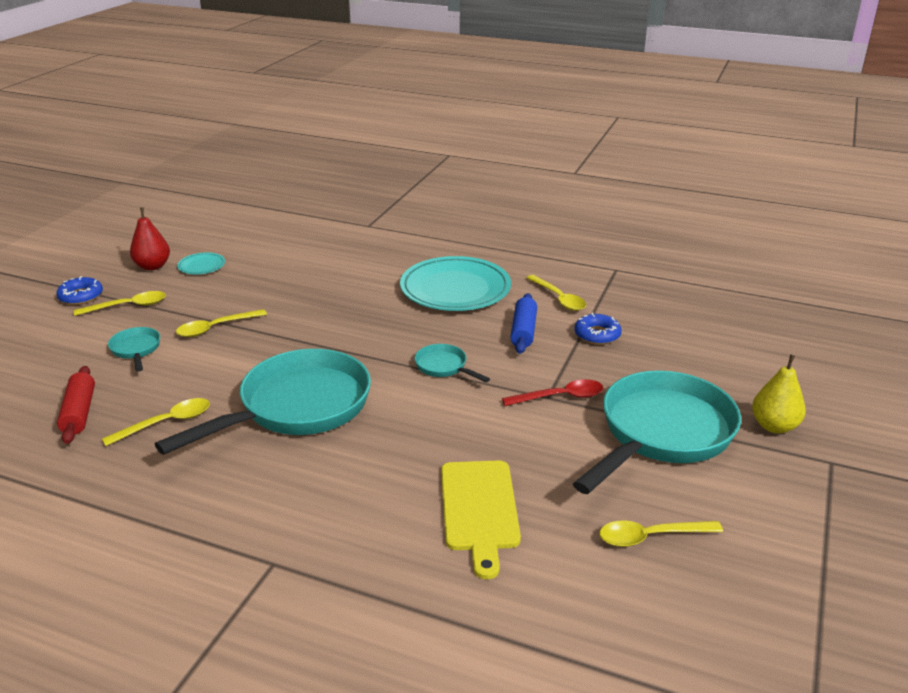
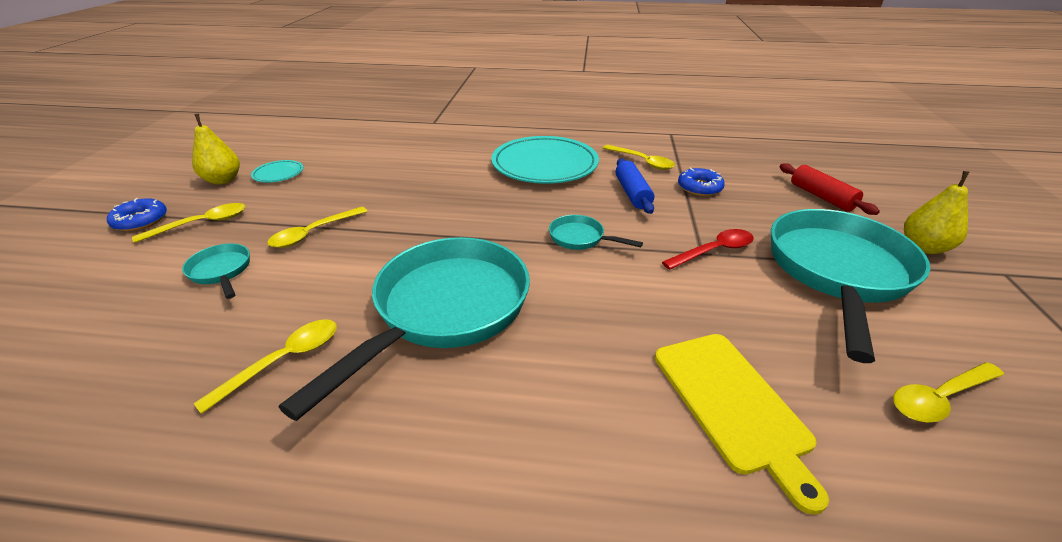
camera: 15 degrees left, 5 degrees up
(79, 413) = (155, 368): red rolling pin -> red rolling pin (821, 197)
(153, 266) = (223, 180): red pear -> yellow pear

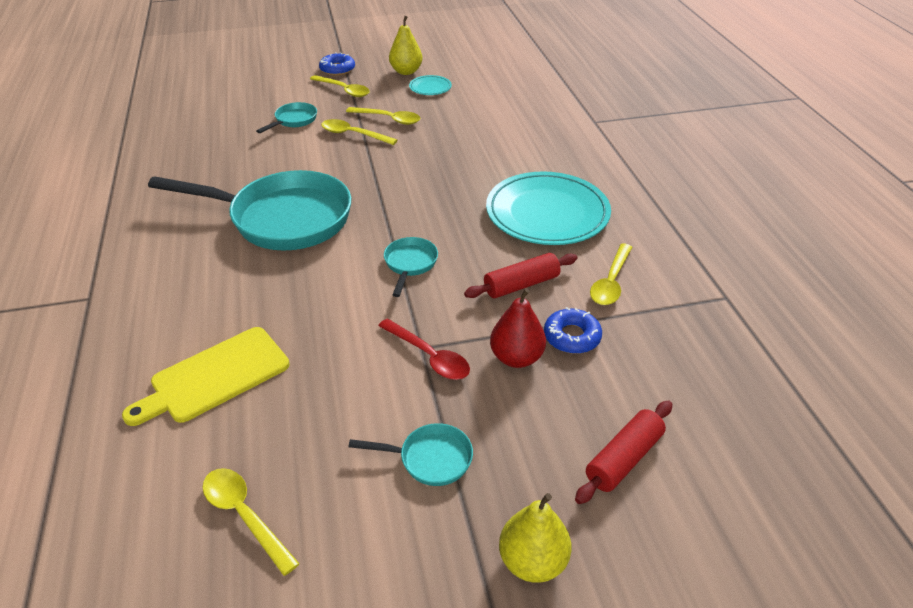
camera: 70 degrees right, 5 degrees up
(284, 360) = (218, 175): yellow spoon -> yellow spoon (389, 119)
(632, 193) = (521, 285): blue rolling pin -> red rolling pin
(720, 213) = (516, 358): none -> red pear
(837, 272) = (430, 458): turquoise pan -> turquoise pan, size x0.43

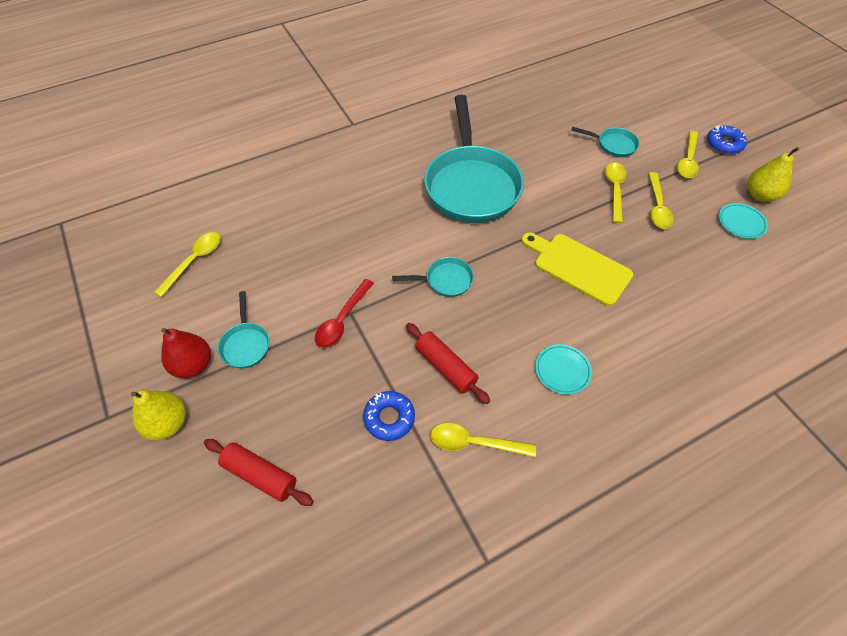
camera: 75 degrees right, 15 degrees up
(215, 377) = (298, 208): yellow cutting board -> yellow cutting board (578, 267)
(516, 358) = (354, 379): red pear -> red pear (193, 365)
(547, 213) = (562, 370): turquoise plate -> turquoise plate, size x0.44

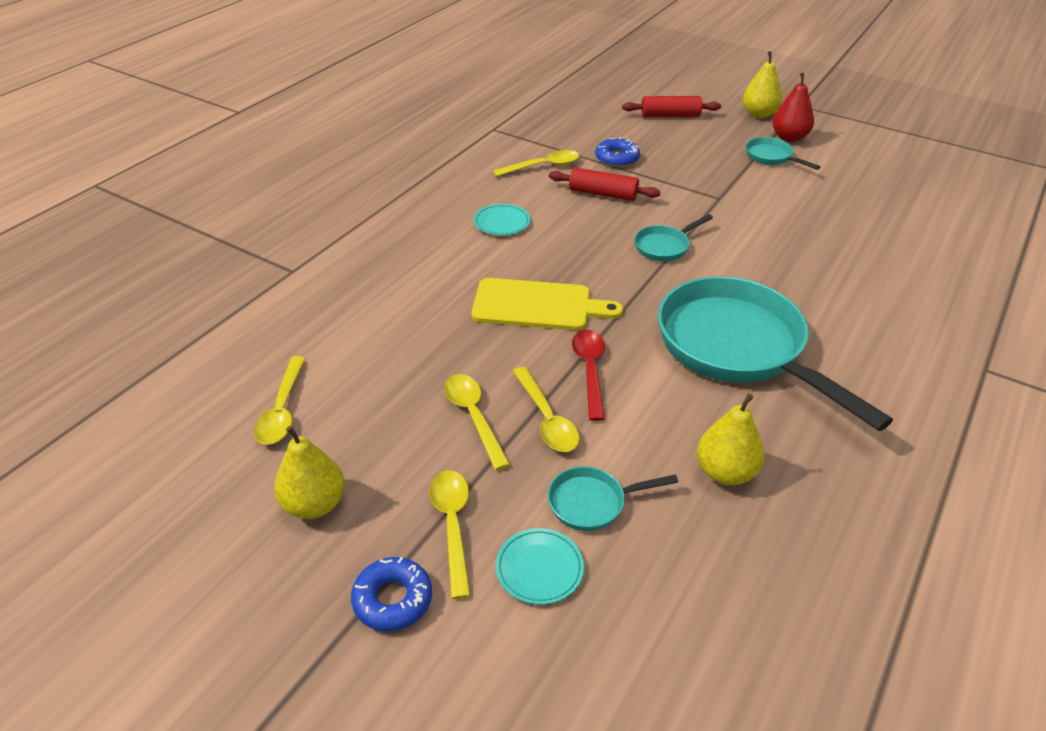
camera: 150 degrees right, 15 degrees down
(194, 261) = (897, 184): yellow spoon -> yellow spoon (282, 410)
(342, 320) = (720, 192): red spoon -> red spoon (590, 370)
(538, 133) = (725, 472): none -> yellow pear
(741, 223) = (342, 441): turquoise plate -> turquoise plate (539, 568)

